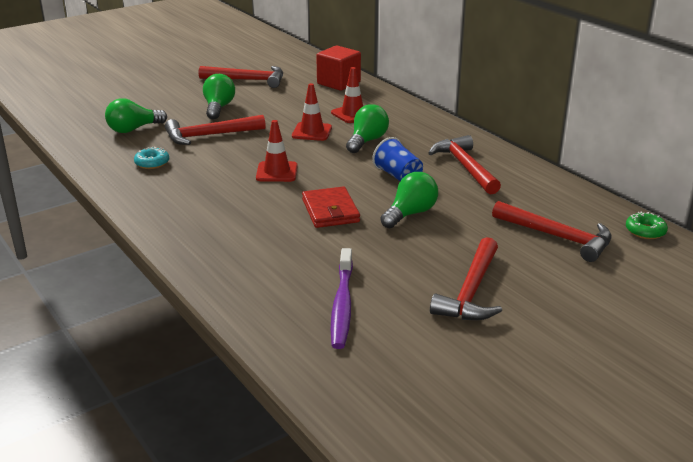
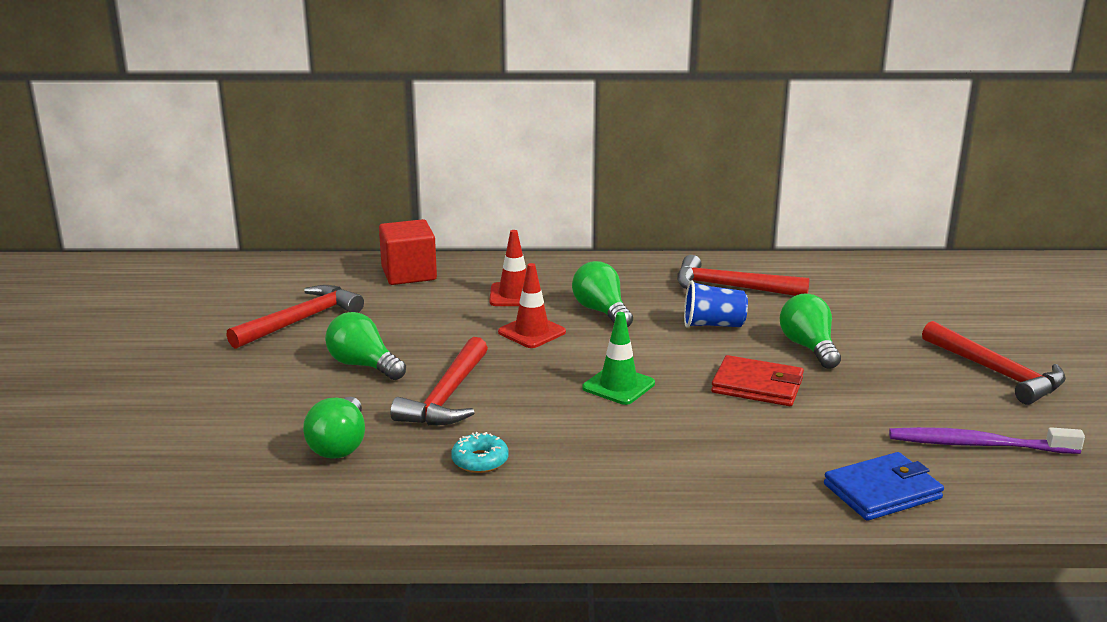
camera: 55 degrees left, 5 degrees down
(238, 283) = (882, 491): none -> blue wallet
(277, 172) = (618, 386): red traffic cone -> green traffic cone
(342, 305) = (978, 445): purple toothbrush -> purple toothbrush turned 150 degrees clockwise
(557, 237) = (922, 301): red hammer -> none
(645, 231) = (944, 265): green donut -> none

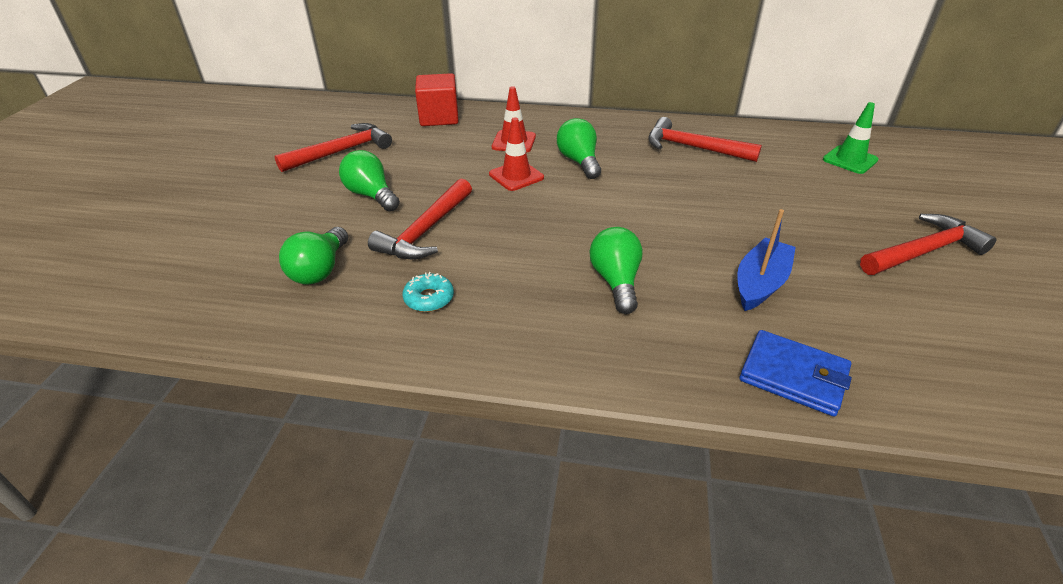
camera: 10 degrees right, 15 degrees up
(618, 386) = (572, 233): green traffic cone -> green traffic cone (850, 160)
(713, 325) = (669, 181): blue cup -> none
(757, 386) = (695, 245): red wallet -> none
(809, 347) = (749, 210): green light bulb -> green light bulb (616, 281)
(834, 416) = (760, 283): none -> blue boat
(882, 491) = (793, 376): blue wallet -> blue wallet turned 45 degrees clockwise
(978, 445) = (897, 331): purple toothbrush -> none
(996, 372) = (923, 251): red hammer -> red hammer turned 90 degrees counterclockwise

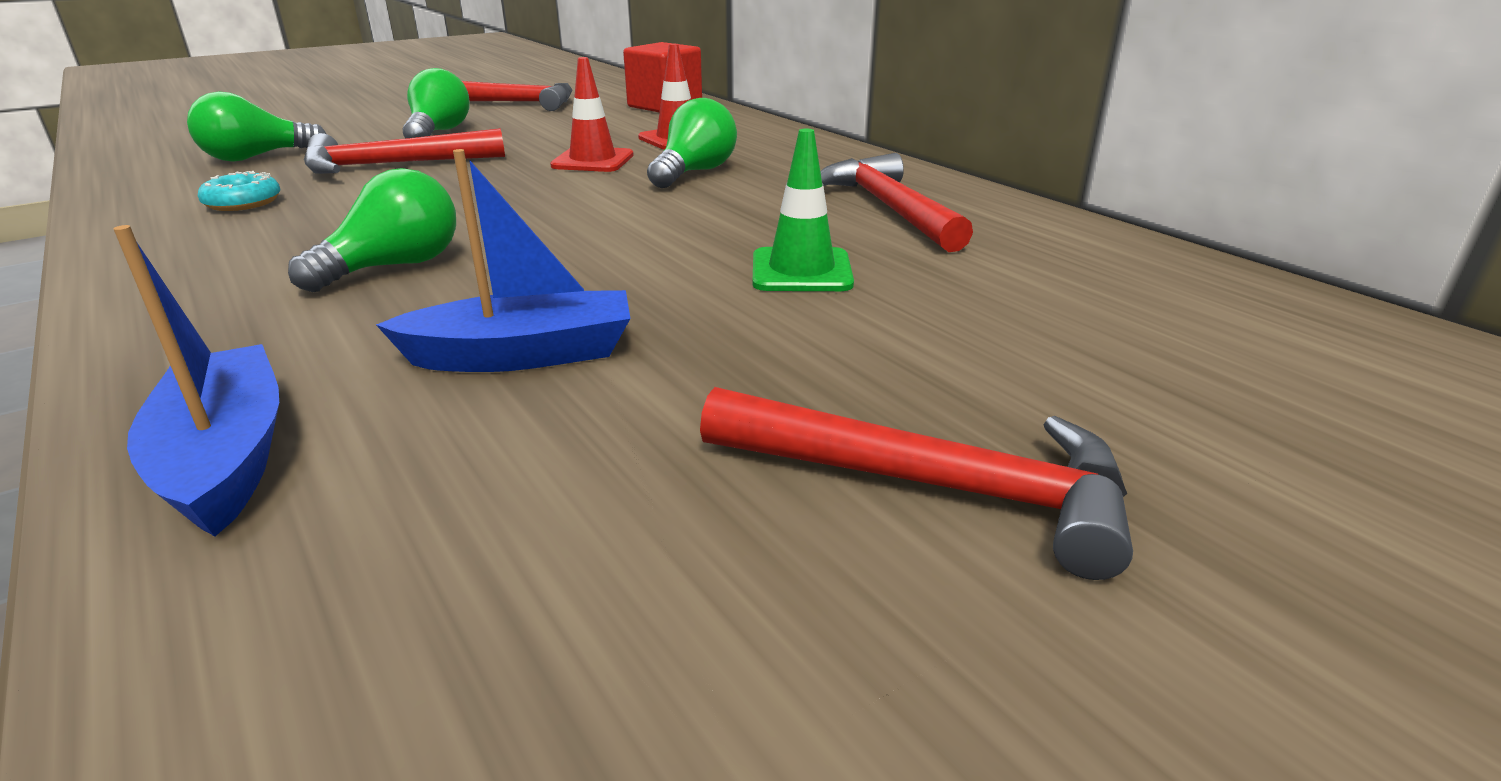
camera: 45 degrees right, 10 degrees down
(793, 376) = (226, 458): blue wallet -> blue boat
(850, 160) = (1163, 315): green traffic cone -> green traffic cone (801, 271)

